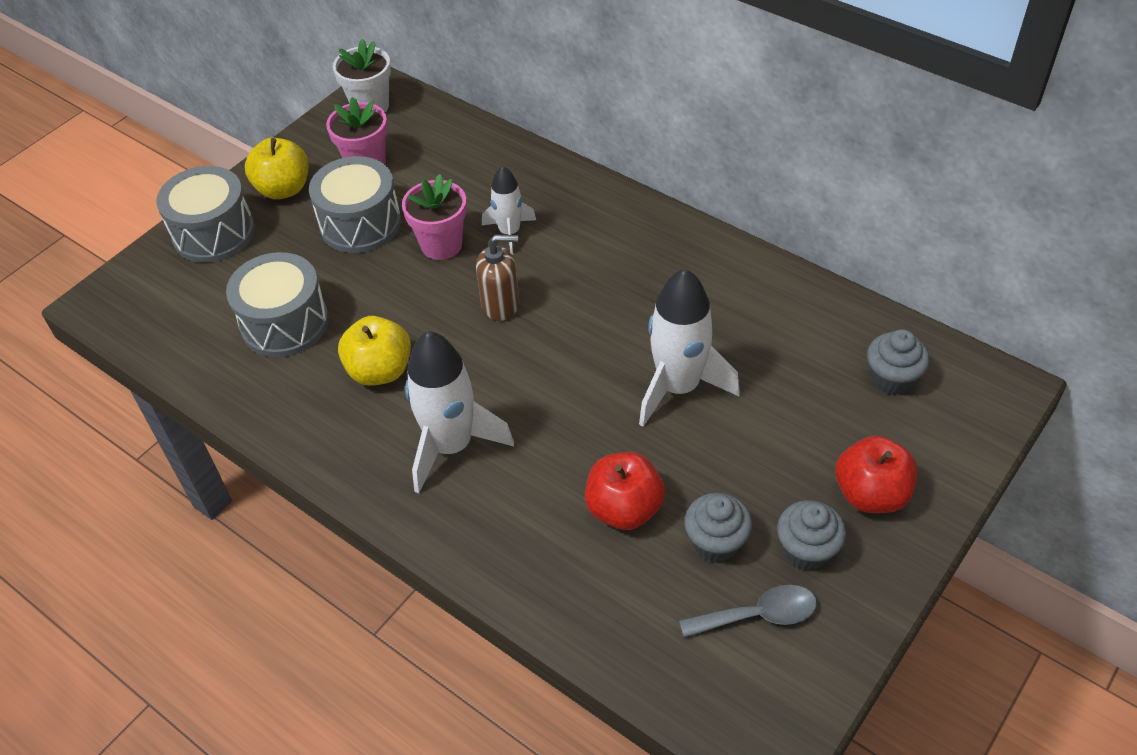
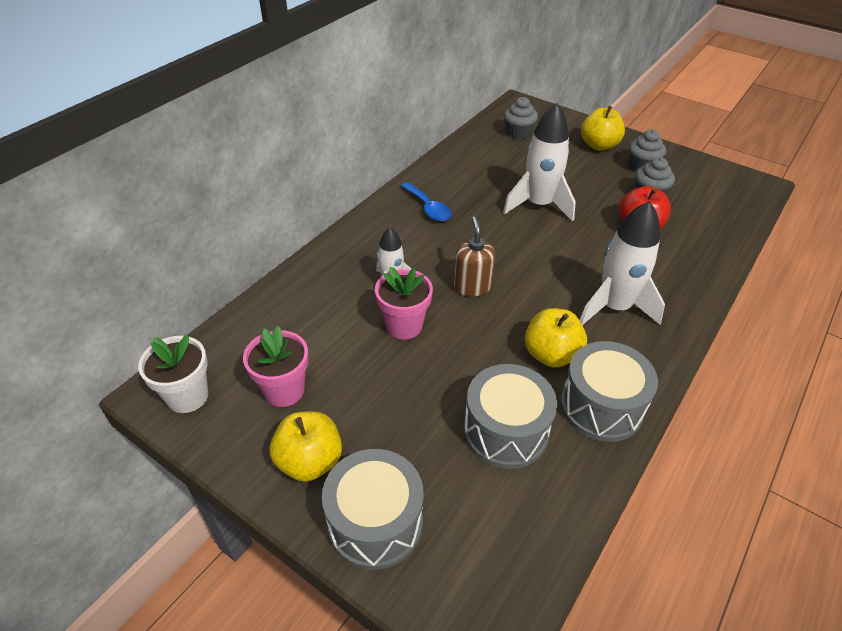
camera: 95 degrees left, 5 degrees down
(360, 224) = (372, 386): grey drum -> grey drum (601, 406)
(663, 264) = (428, 208): none -> blue spoon
(758, 615) = (688, 184): grey spoon -> none
(871, 494) = (599, 145): red apple -> yellow apple

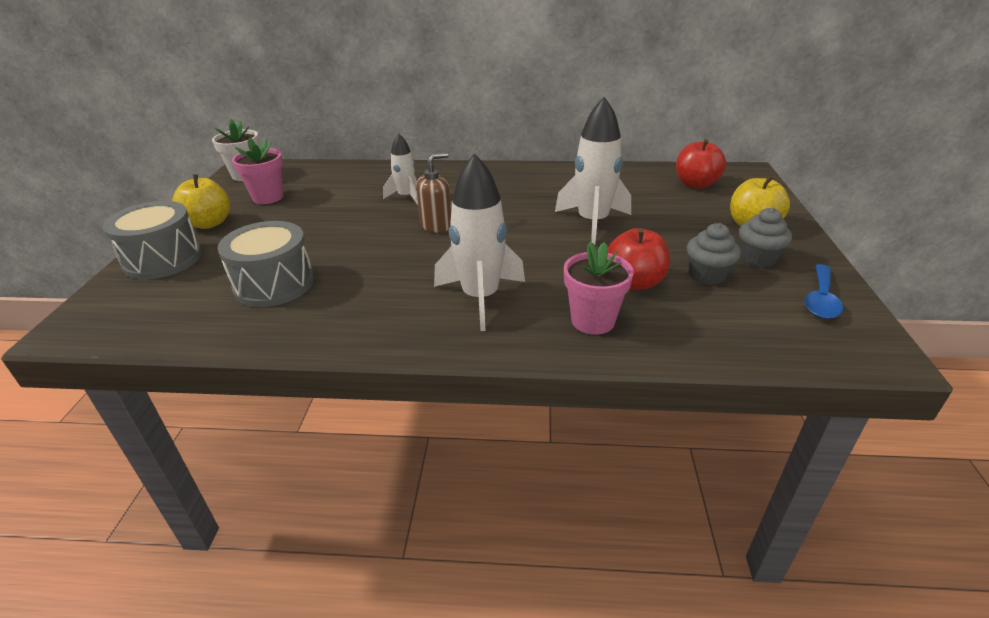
camera: 60 degrees right, 10 degrees down
(404, 325) = (363, 214): pink flower pot -> pink flower pot (593, 321)
(428, 208) = (518, 182): blue spoon -> blue spoon (820, 299)
(518, 133) = (695, 184): grey cupcake -> red apple
(551, 354) = (381, 281): yellow apple -> none
(601, 406) = (332, 322): grey drum -> none

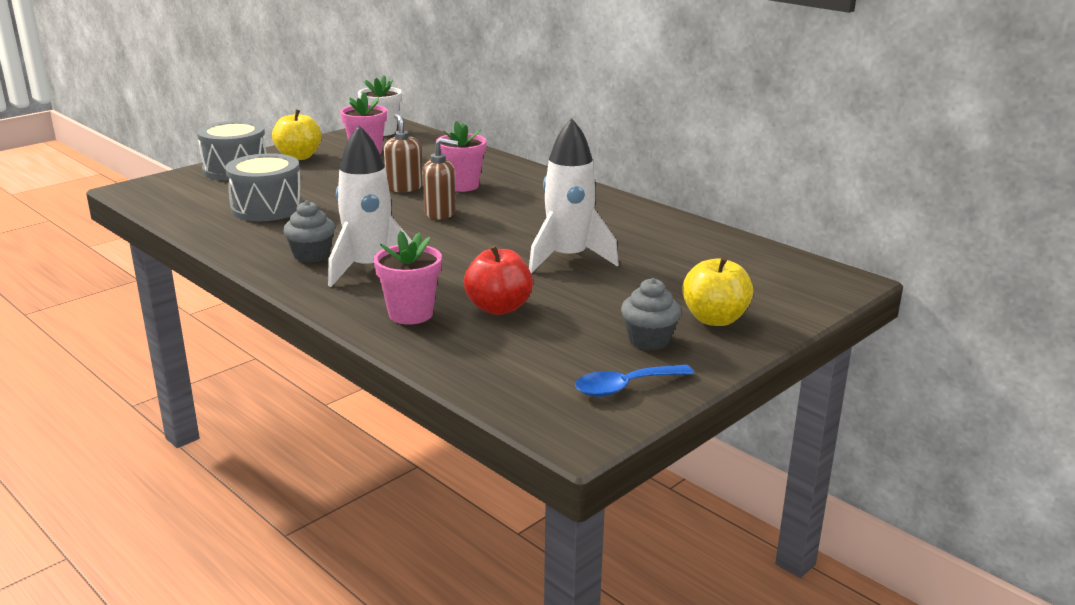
camera: 40 degrees right, 10 degrees down
(363, 215) = (404, 187): none -> brown soap dispenser
(406, 197) = (462, 186): white rocket -> pink flower pot
(695, 184) = (750, 269): red apple -> none
(707, 275) = (570, 330): grey cupcake -> grey cupcake (311, 255)

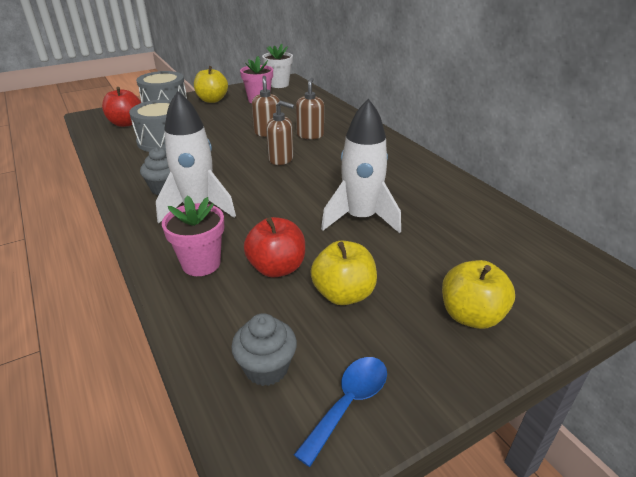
camera: 15 degrees right, 10 degrees up
(194, 193) = (126, 123): none -> red apple
(462, 186) = (310, 135): pink flower pot -> brown soap dispenser
(581, 319) = (343, 294): none -> yellow apple
(625, 387) = (349, 403): blue spoon -> blue spoon turned 135 degrees clockwise
(649, 340) = (396, 335): grey cupcake -> grey cupcake (266, 368)

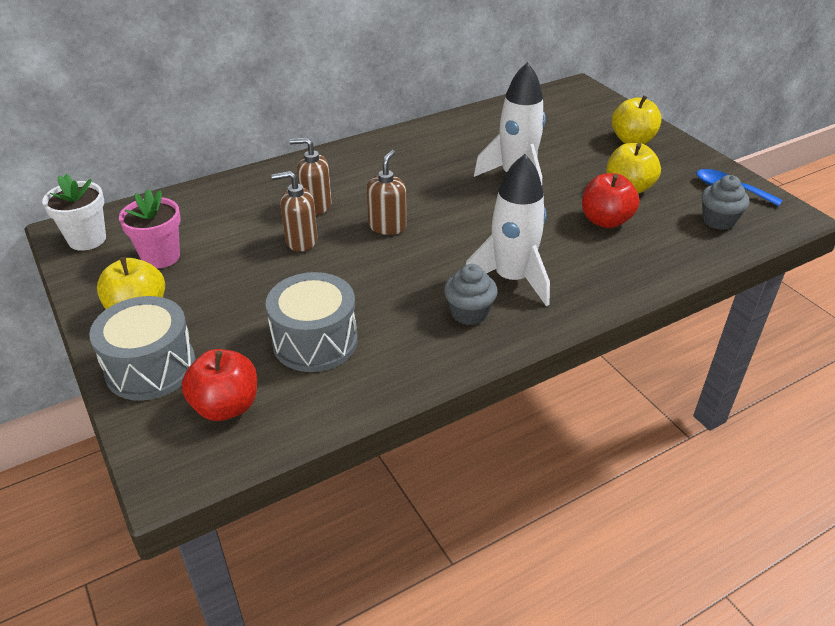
camera: 90 degrees left, 5 degrees up
(201, 264) = (612, 264): pink flower pot -> none

